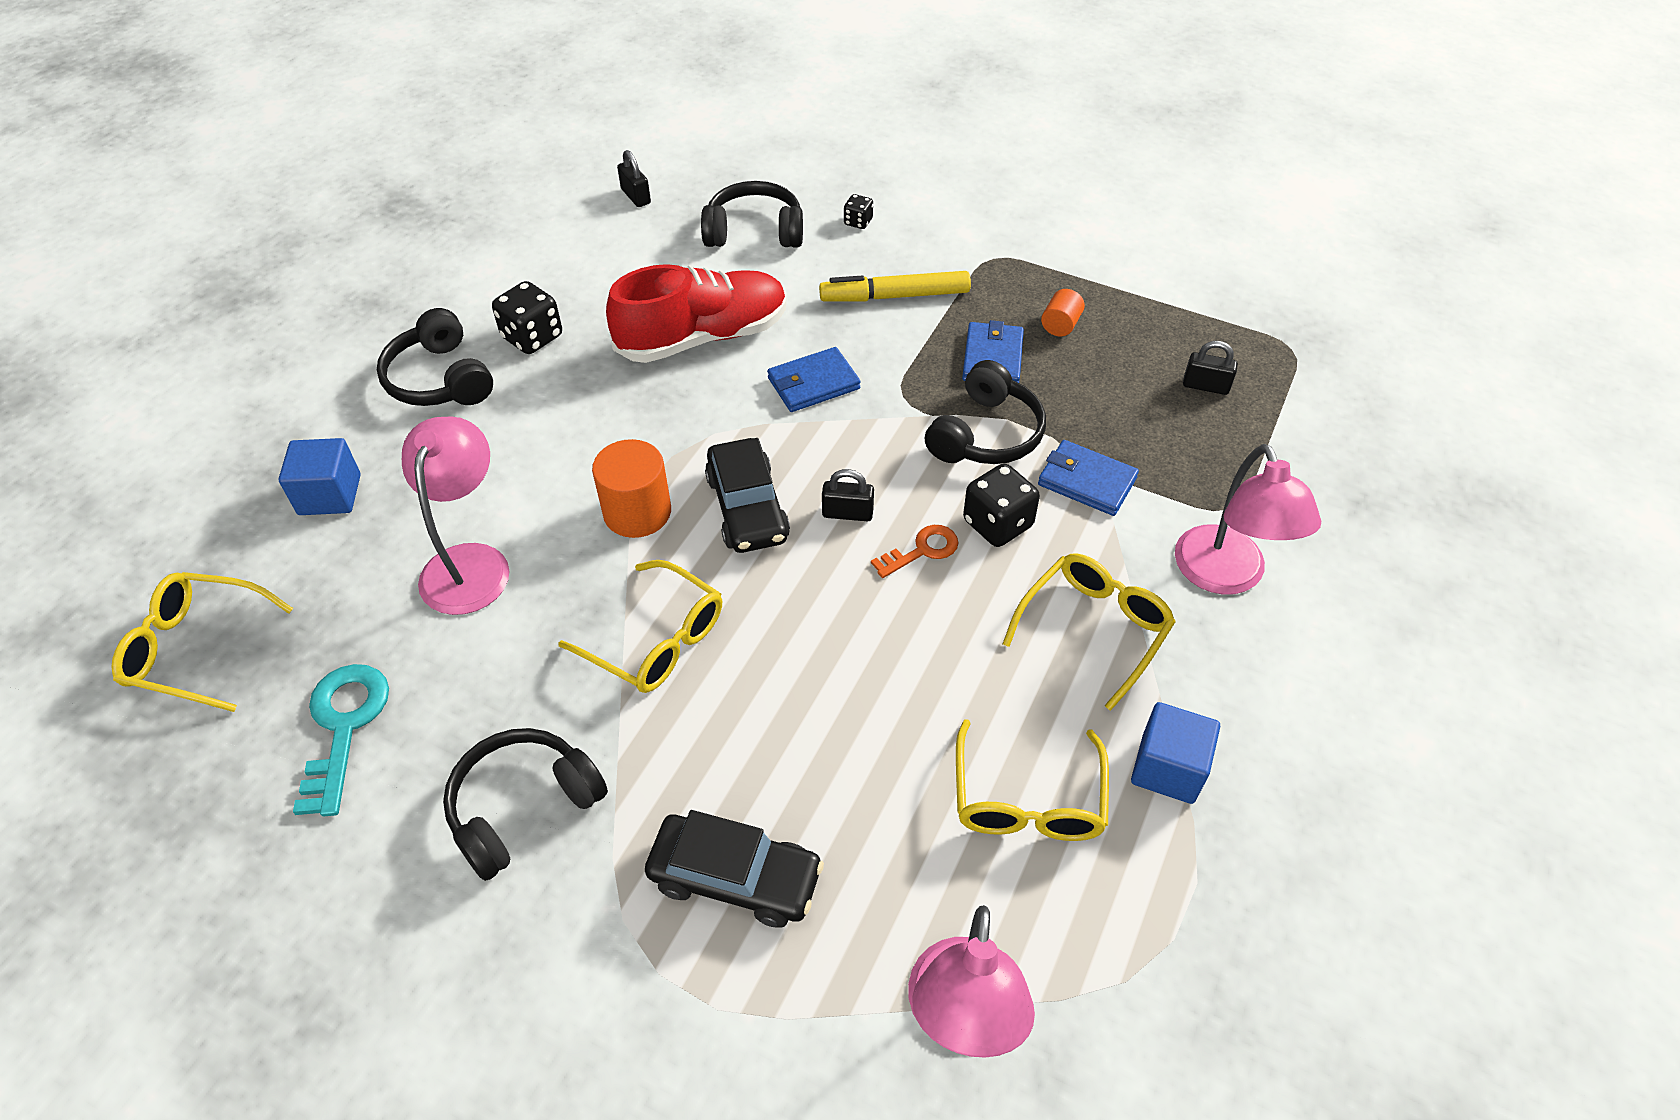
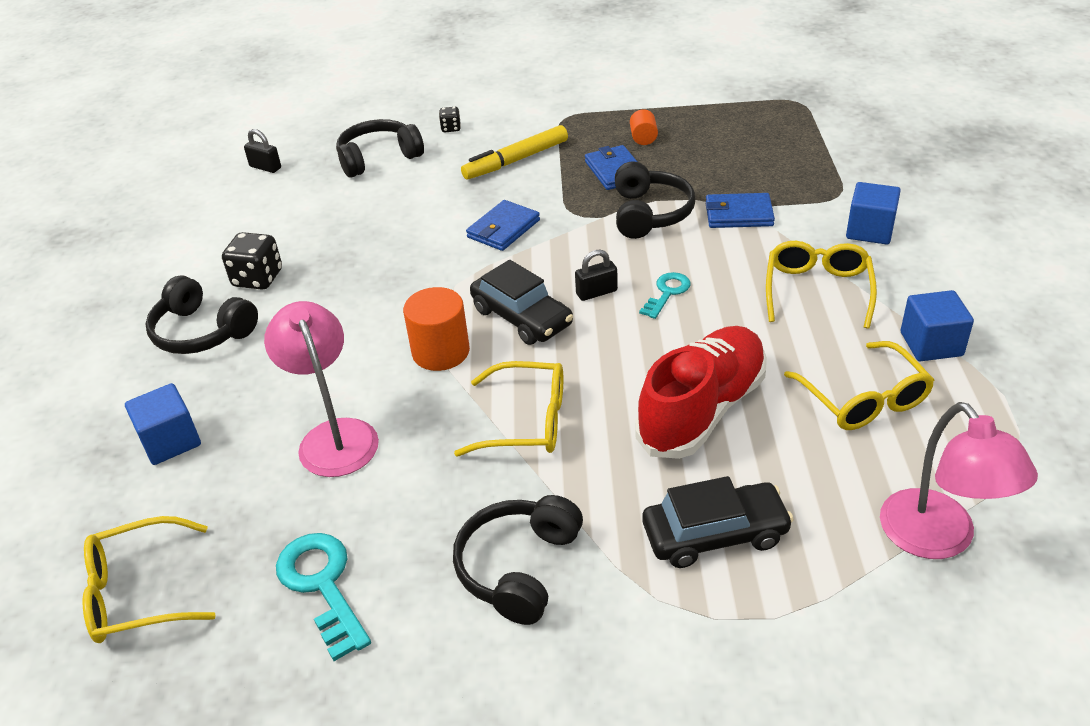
camera: 25 degrees left, 10 degrees down
(703, 337) = (396, 231): red shoe -> red shoe (702, 410)
(922, 550) = (667, 293): orange key -> turquoise key
(997, 524) = (703, 259): black dice -> none
(1205, 386) = (764, 138): black padlock -> none
(1225, 576) = (869, 230): pink lamp -> blue cube

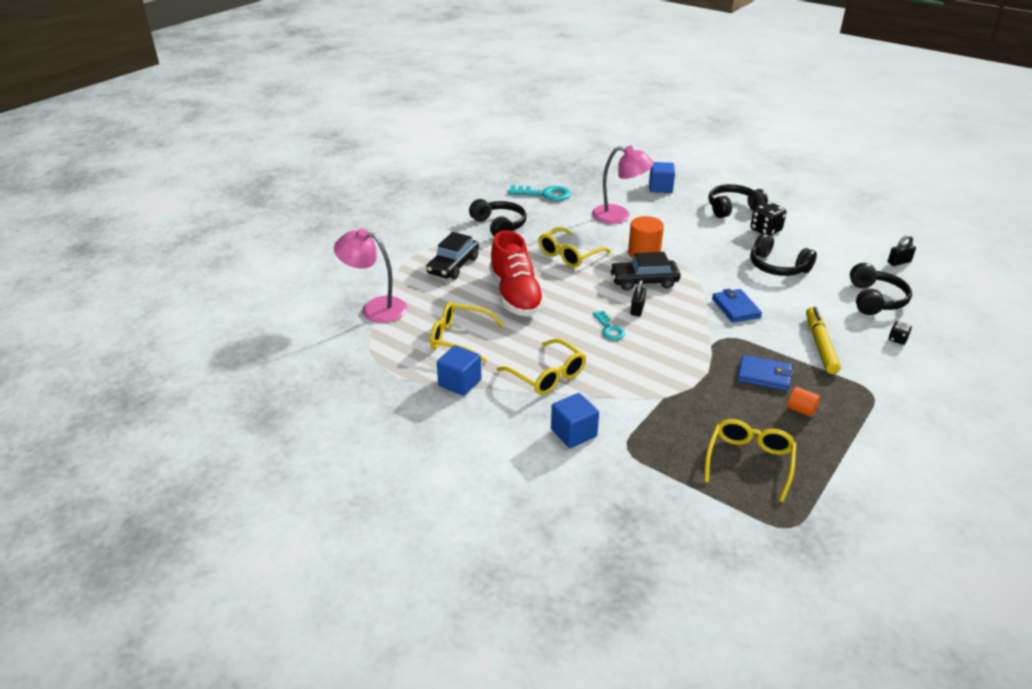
camera: 125 degrees right, 5 degrees down
(138, 593) = (586, 168): yellow glasses -> yellow glasses (749, 462)
(649, 213) = (695, 362): black headphones -> black headphones (777, 267)
(738, 214) = (654, 393): blue wallet -> none

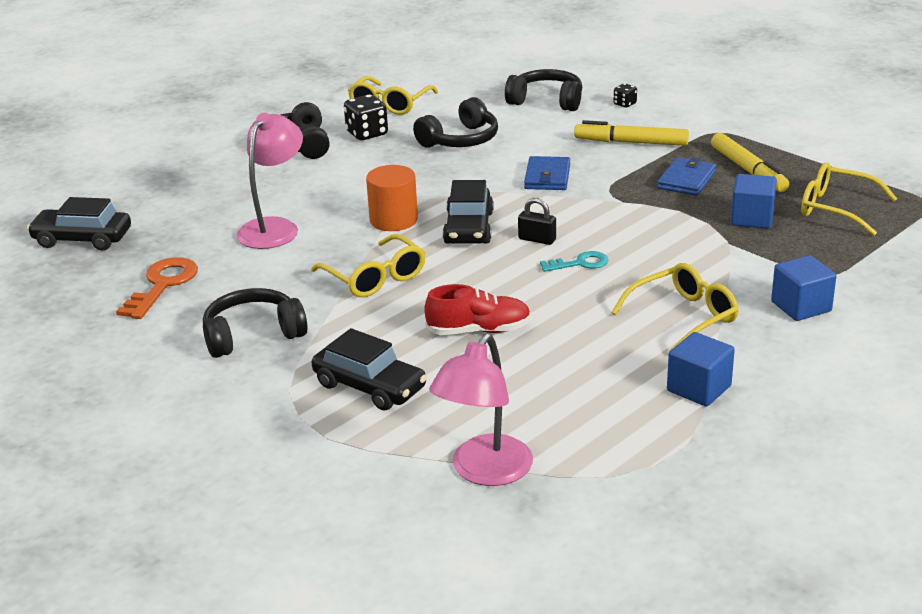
camera: 80 degrees left, 5 degrees down
(459, 338) = (587, 386): yellow glasses -> yellow glasses (390, 104)
(515, 295) = (479, 330): red shoe -> red shoe, size x0.63
(544, 194) = (162, 285): turquoise key -> orange key
(586, 166) = (82, 239): none -> black car
(660, 187) = (203, 187): blue cube -> blue cube (752, 218)
(735, 308) = (547, 177): blue wallet -> blue wallet turned 75 degrees counterclockwise
(801, 410) = (748, 170): orange cylinder -> yellow marker
(899, 262) = (472, 76): black padlock -> none

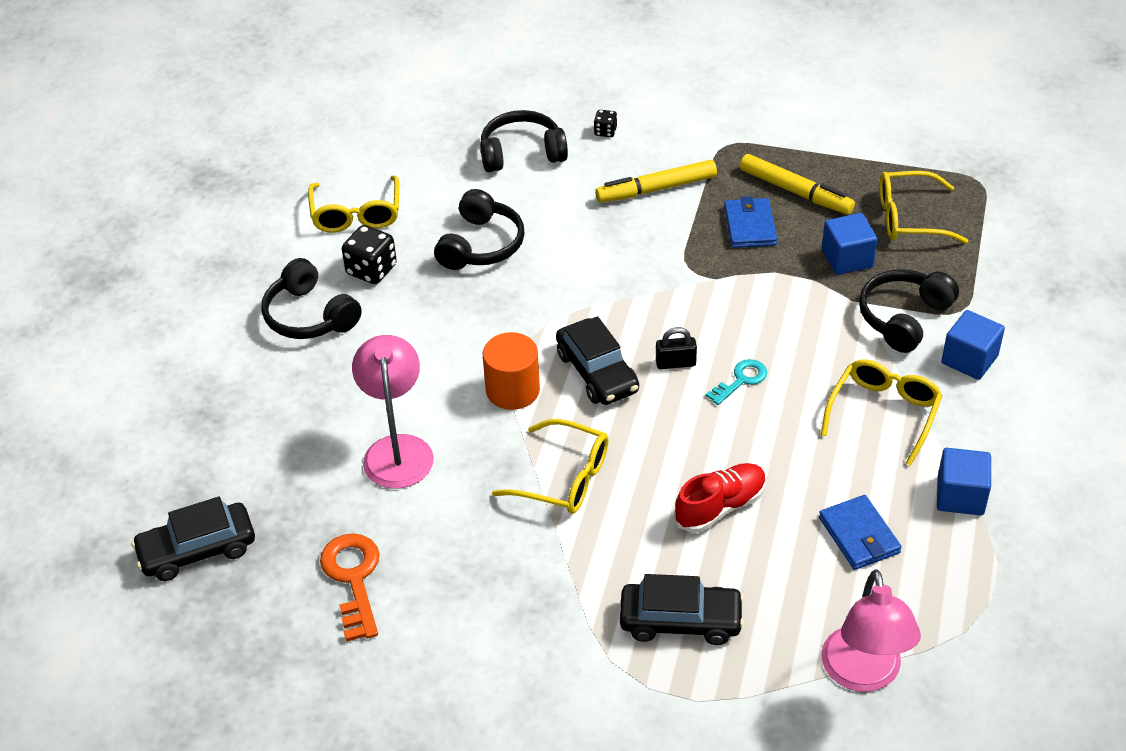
camera: 30 degrees left, 15 degrees up
(253, 335) = (511, 606): black headphones -> black headphones (904, 318)
(547, 177) = (615, 270): blue wallet -> blue wallet (859, 535)

